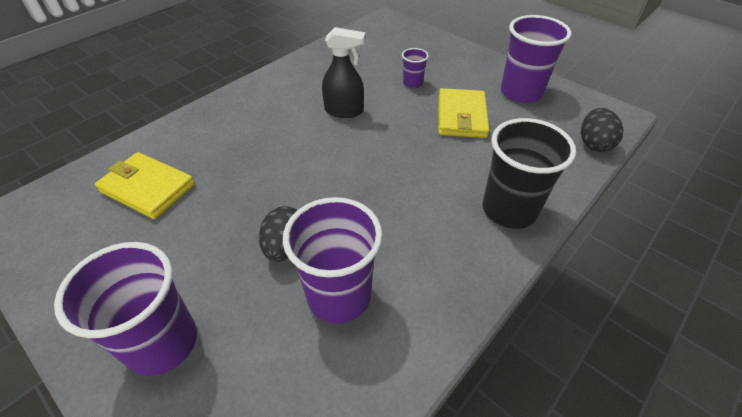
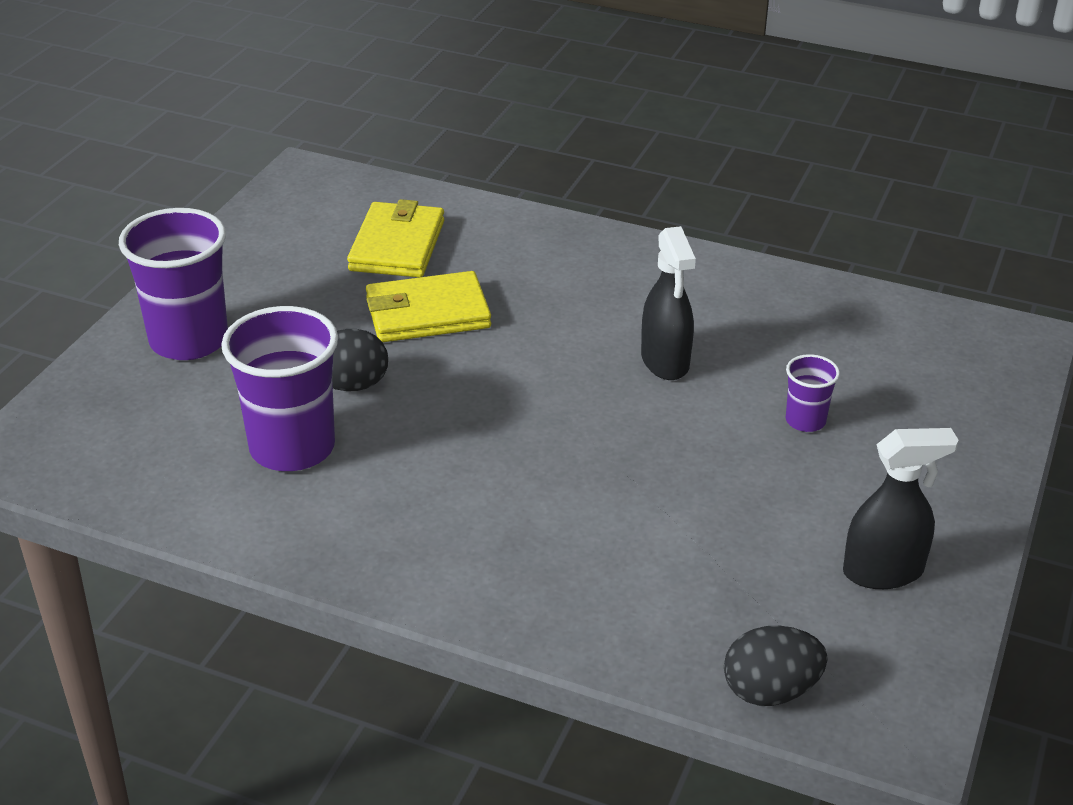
camera: 70 degrees right, 10 degrees down
(461, 116) = (741, 499): yellow wallet -> yellow wallet (427, 313)
(509, 210) = (521, 586): black cup -> none
(521, 92) = (883, 572): purple cup -> black spray bottle

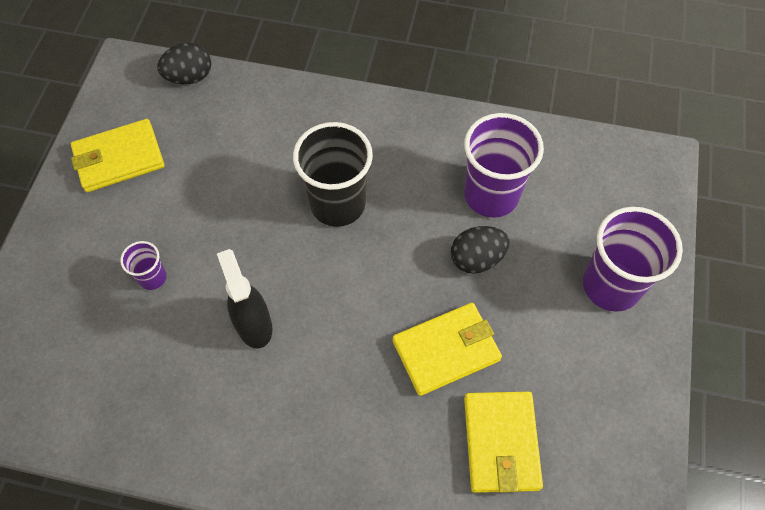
camera: 170 degrees right, 25 degrees up
(527, 467) = (337, 204): none -> black cup
(883, 572) = (119, 158): black spray bottle -> yellow wallet

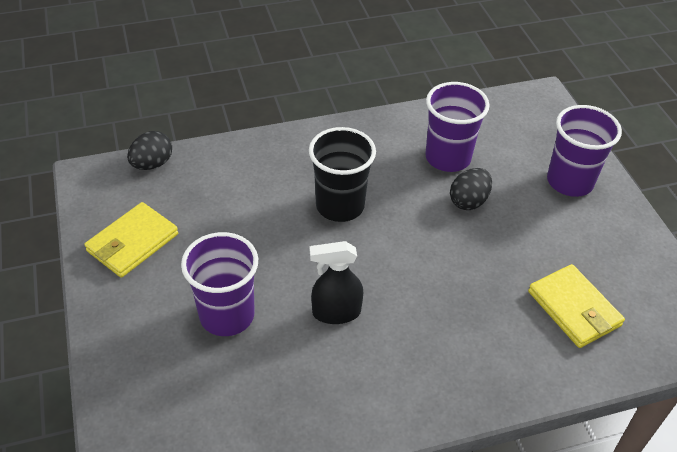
camera: 30 degrees left, 15 degrees down
(152, 277) = (227, 315): purple cup -> purple cup, size x2.06
(253, 324) = (336, 312): black spray bottle -> black spray bottle turned 45 degrees counterclockwise
(446, 350) = (492, 267): yellow wallet -> none

